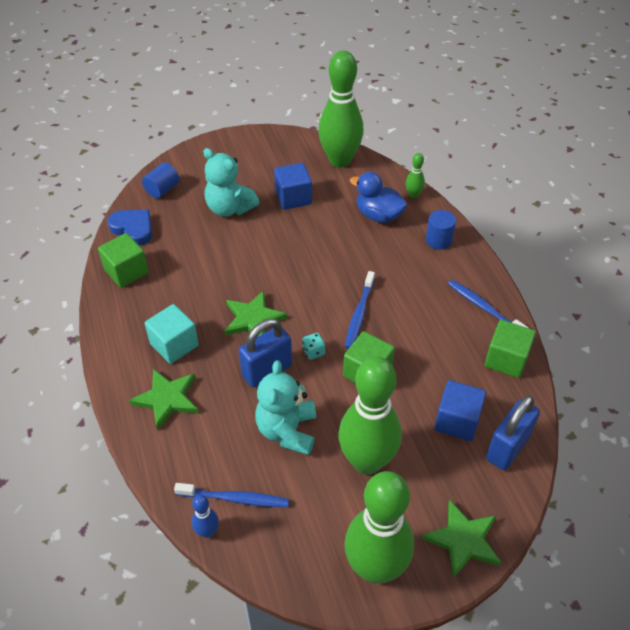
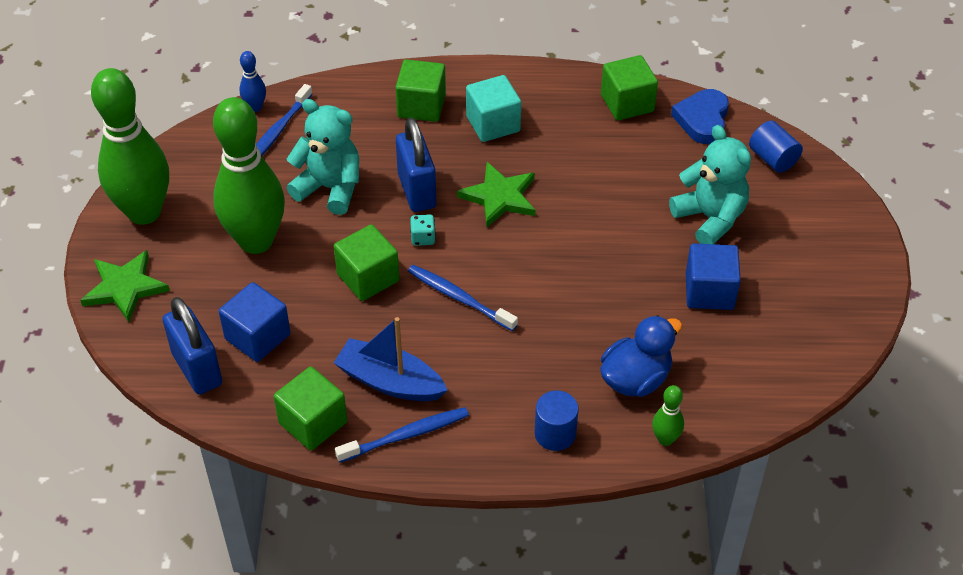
camera: 110 degrees right, 0 degrees up
(133, 229) = (702, 120): blue heart -> blue heart turned 135 degrees clockwise
(167, 399) = (421, 106): green star -> green cube
(229, 208) = (710, 218): turquoise teddy bear -> turquoise teddy bear turned 90 degrees clockwise
(340, 160) = (780, 372): green bowling pin -> none
(449, 329) = (390, 381): none -> blue boat

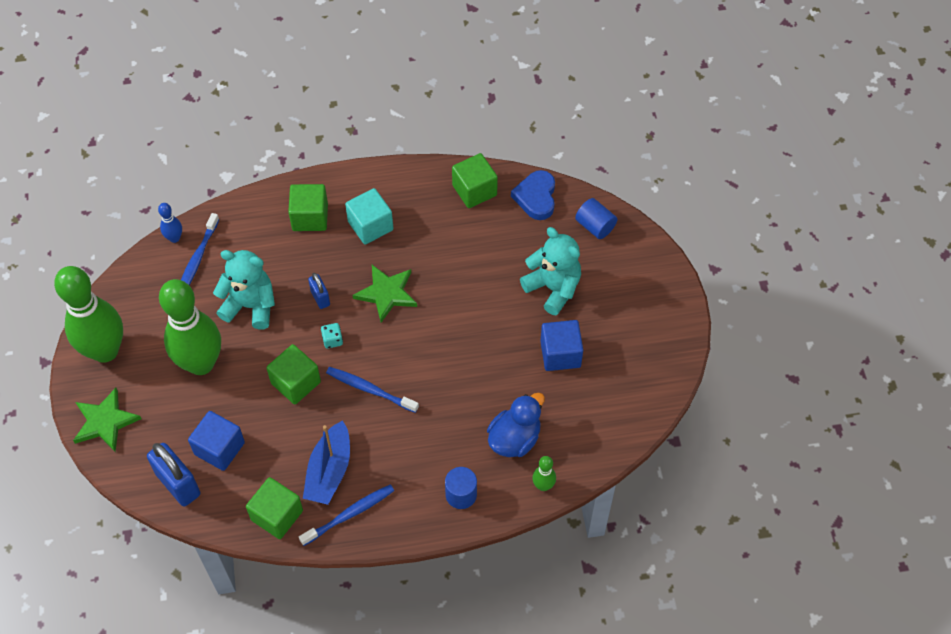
camera: 10 degrees left, 10 degrees up
(390, 381) = (329, 471): blue boat -> blue boat turned 90 degrees counterclockwise
(417, 191) = (320, 298): blue padlock -> blue padlock, size x0.55

